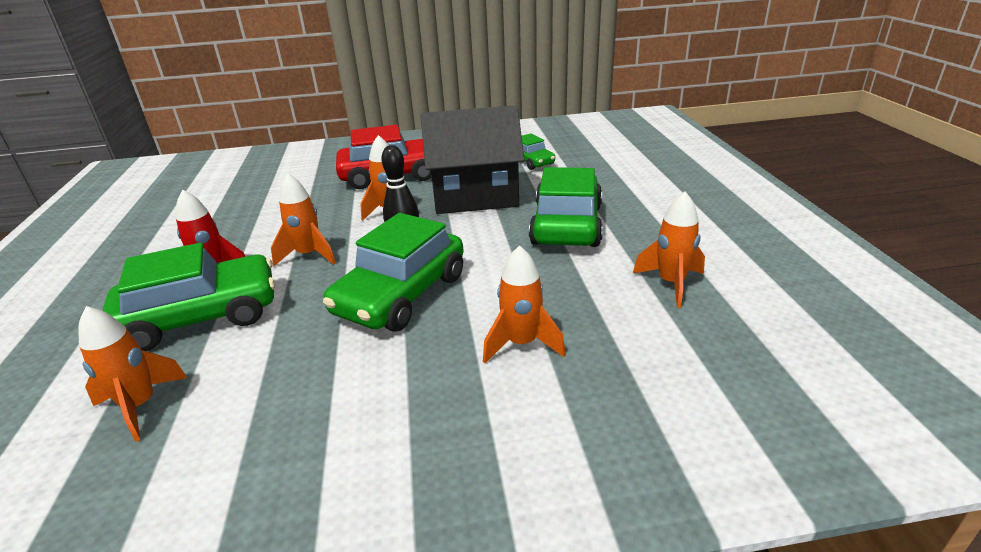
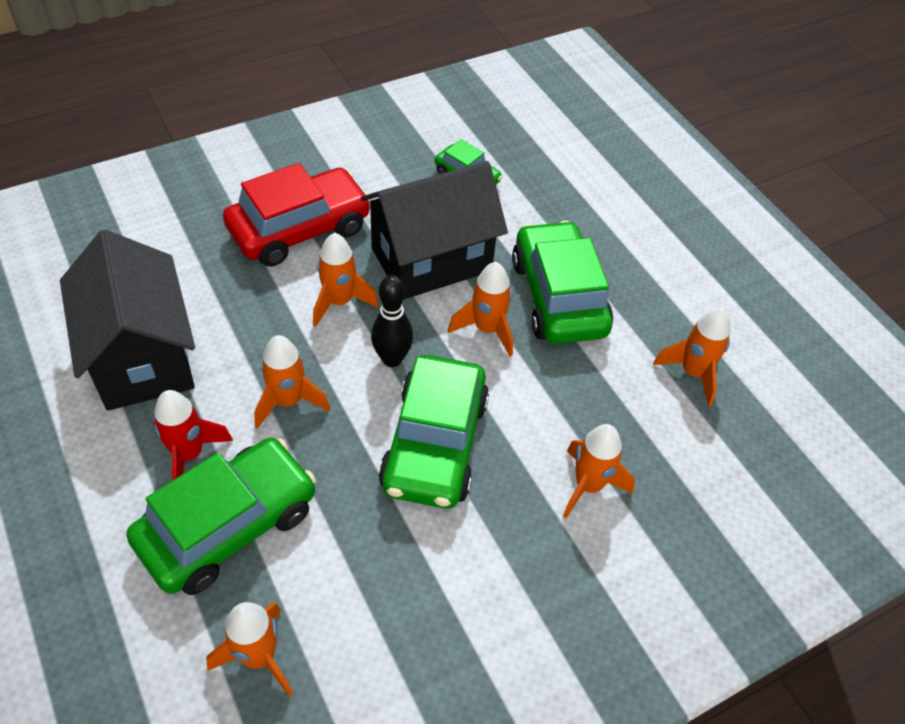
camera: 25 degrees left, 20 degrees up
(234, 222) = (142, 357): none -> black house
(493, 236) = (487, 329): none -> orange rocket

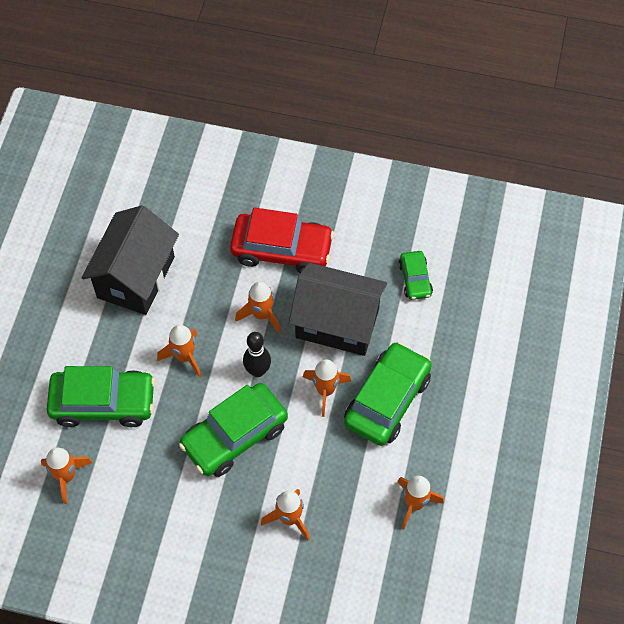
camera: 45 degrees right, 10 degrees up
(189, 455) = (115, 351): red rocket -> none

